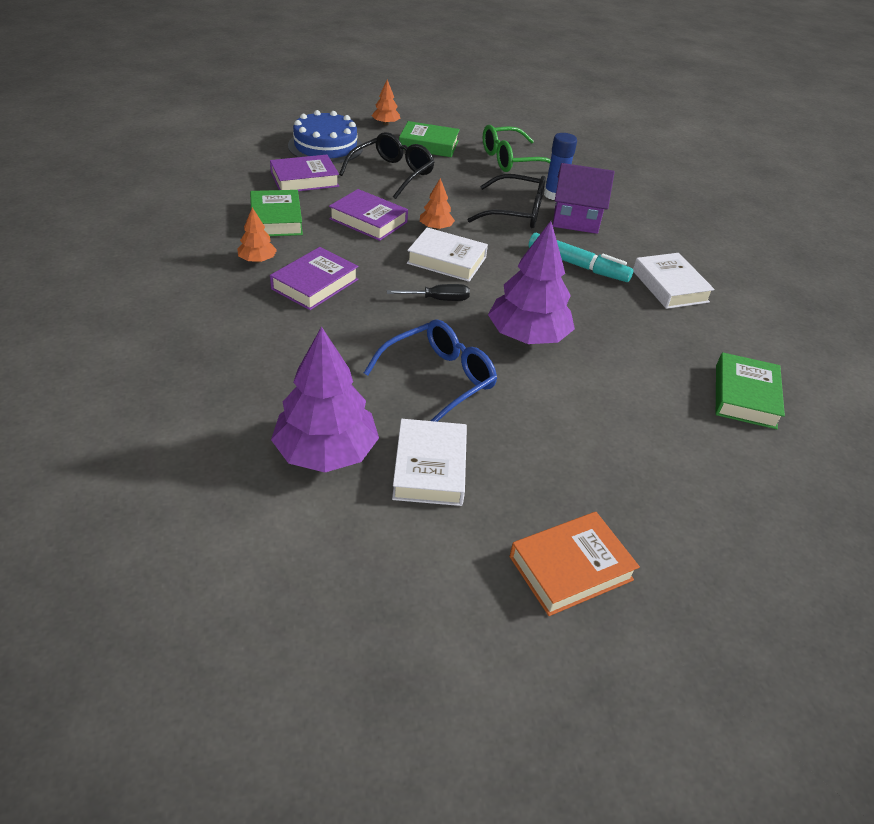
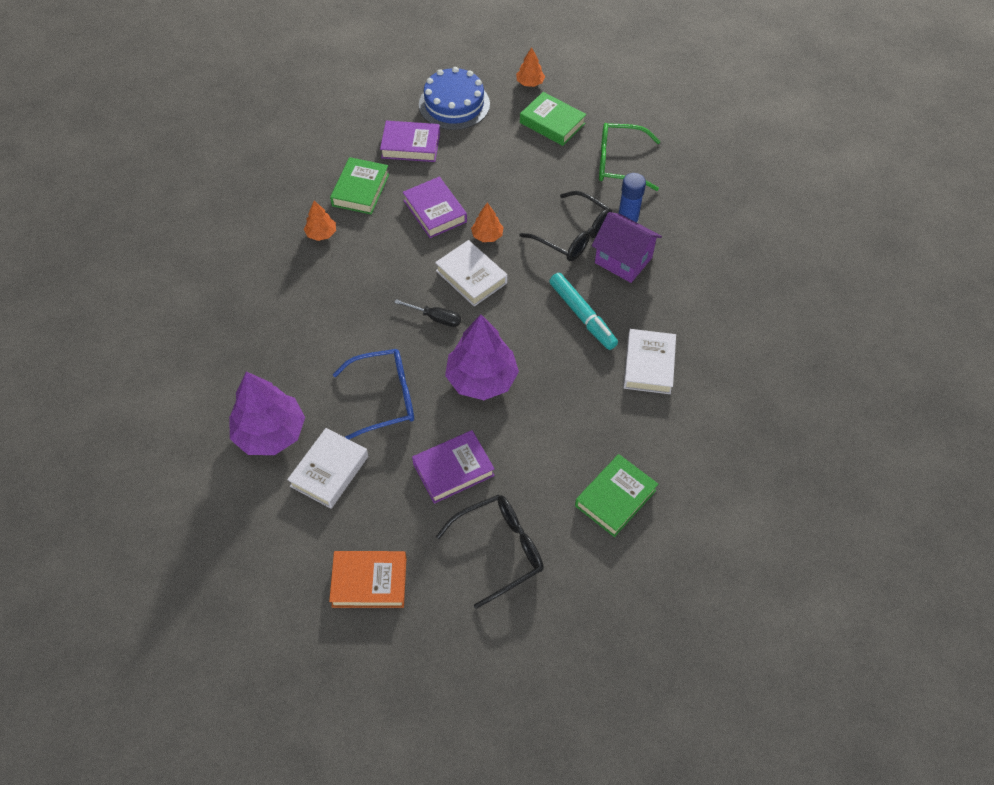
camera: 30 degrees right, 15 degrees up
(315, 284) = (350, 273): purple book -> purple book (453, 469)
(392, 174) = (492, 156): black glasses -> black glasses (499, 550)

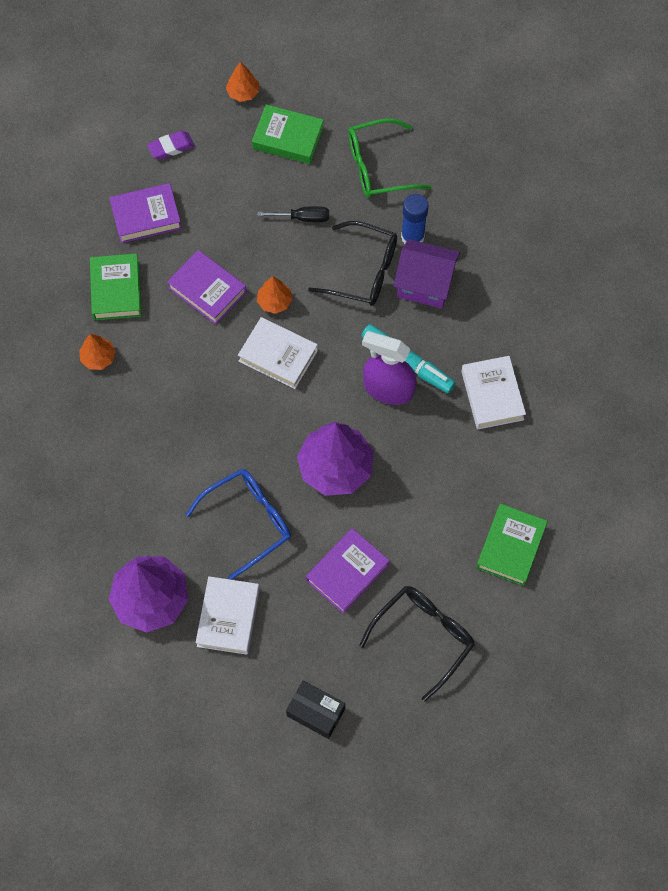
camera: 20 degrees left, 10 degrees up
(369, 582) = (316, 712): orange book -> black box
(436, 318) = (262, 415): black screwdriver -> black screwdriver (303, 218)
(454, 104) = (171, 147): blue cake -> purple eraser
(556, 331) = (388, 388): none -> purple spray bottle

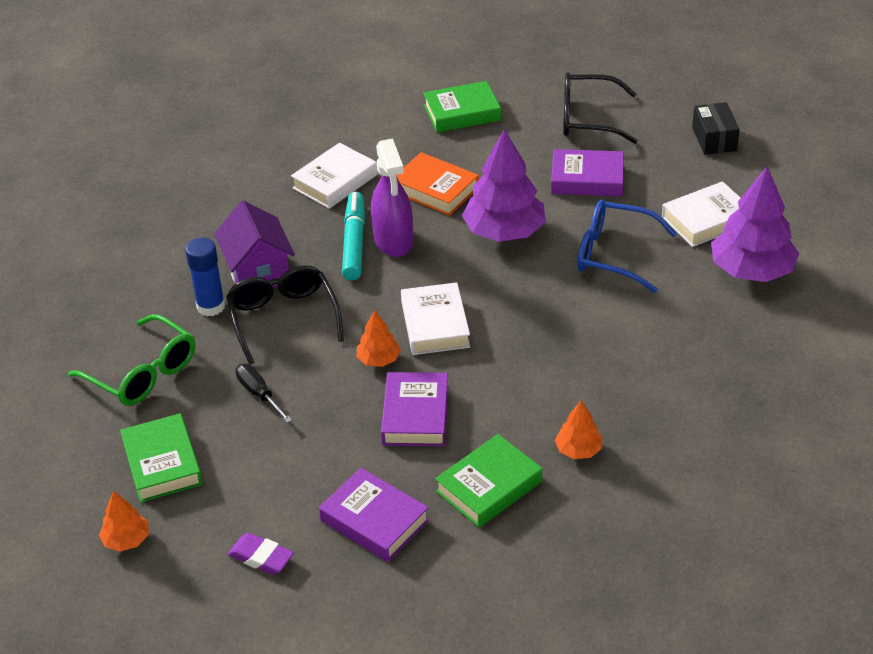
camera: 125 degrees left, 25 degrees down
(424, 456) = (435, 189): none -> orange book

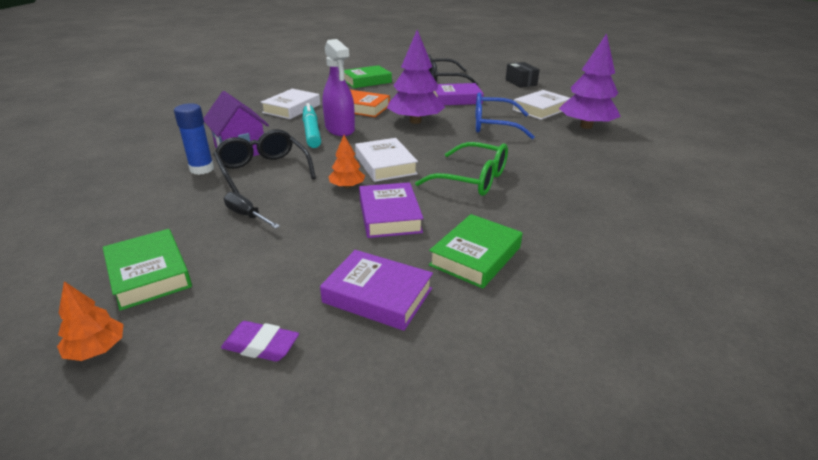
camera: 15 degrees left, 10 degrees down
(142, 373) = (136, 212): green glasses -> green glasses (471, 179)
(578, 450) = (537, 224): orange tree -> none

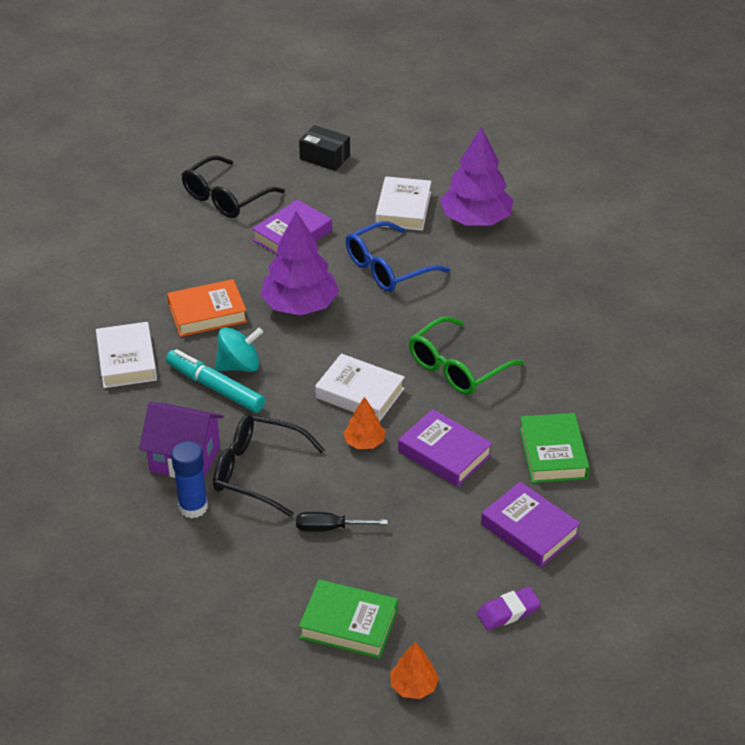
camera: 40 degrees left, 10 degrees up
(340, 129) = (239, 366): purple spray bottle -> turquoise spinning top
(366, 81) = (133, 252): green book -> none
(377, 295) = (529, 530): purple book -> purple book turned 60 degrees clockwise
(471, 179) = (457, 367): green glasses -> green glasses turned 150 degrees clockwise

